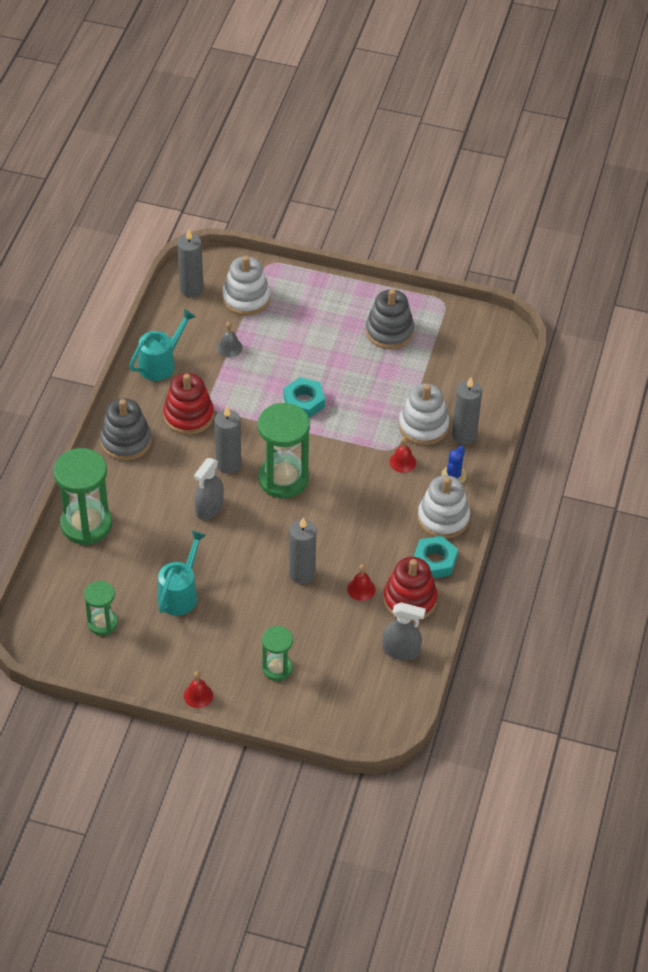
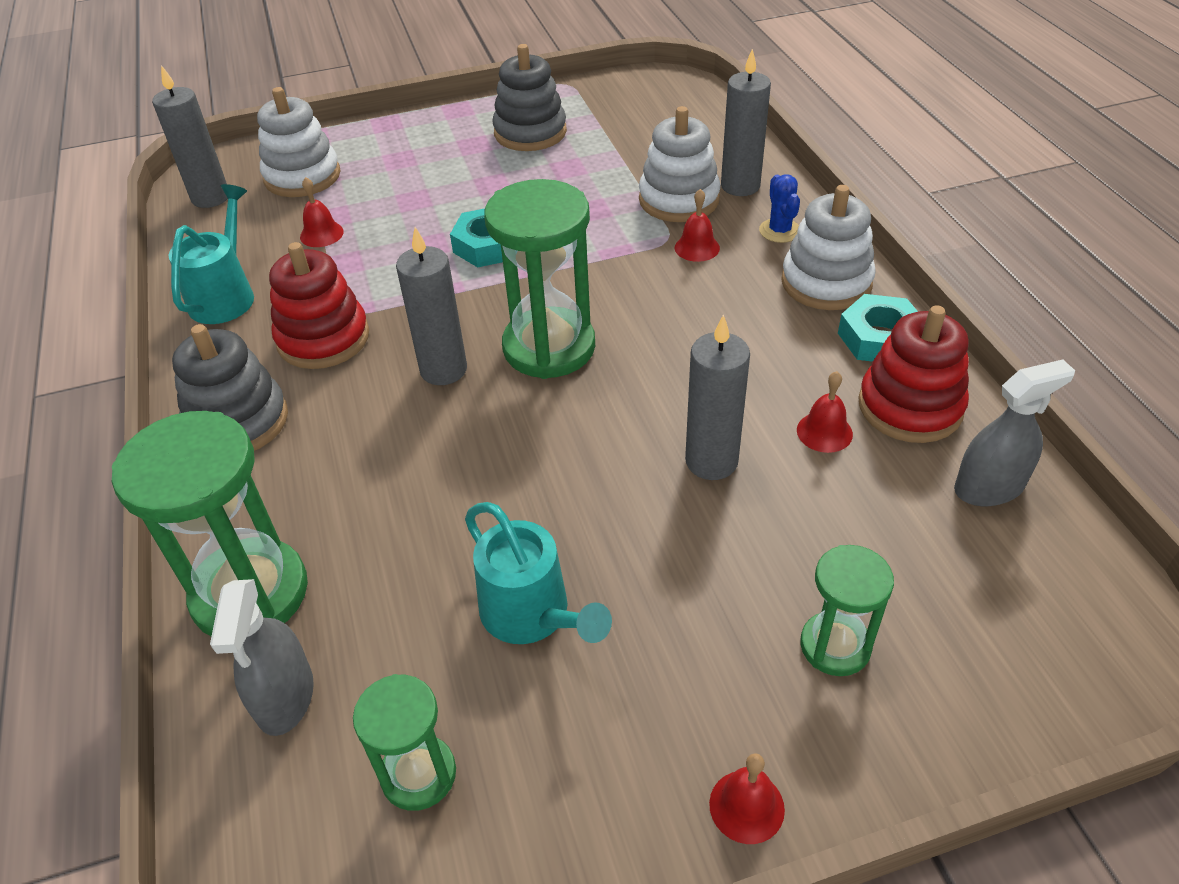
camera: 30 degrees left, 5 degrees down
(180, 593) = (533, 615): turquoise watering can -> turquoise watering can turned 150 degrees clockwise
(209, 508) = (465, 446): grey spray bottle -> grey spray bottle (285, 697)
(229, 347) = (321, 234): grey bell -> red bell

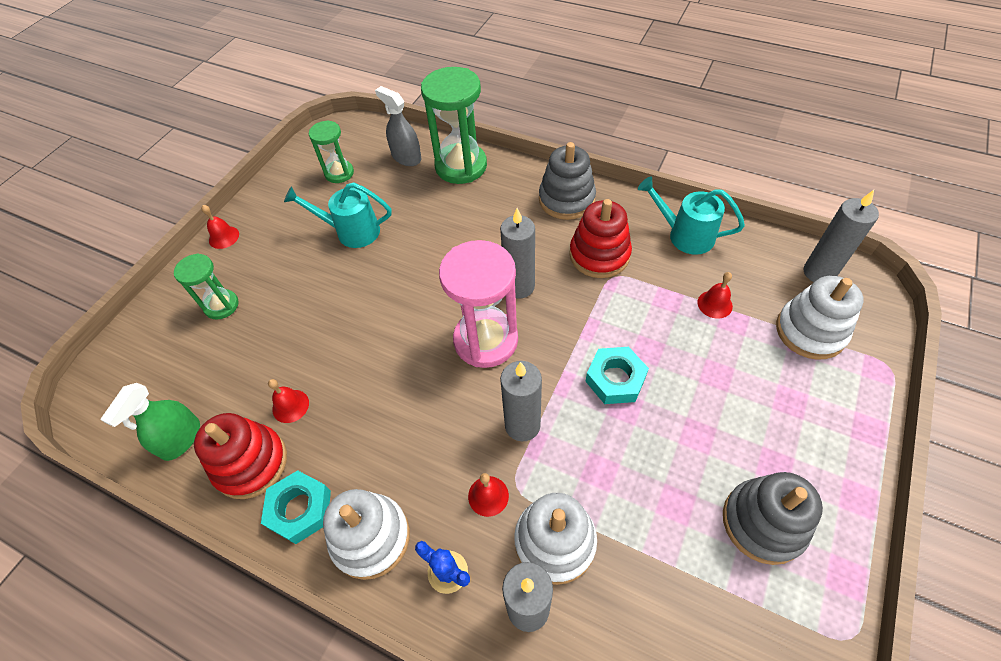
camera: 135 degrees right, 10 degrees up
(226, 295) = (684, 235): turquoise watering can -> turquoise watering can turned 150 degrees clockwise
(549, 347) = (486, 340): green hourglass -> pink hourglass
(711, 461) = (336, 344): grey candle -> grey candle (522, 425)
(989, 487) = (181, 439): grey spray bottle -> green spray bottle

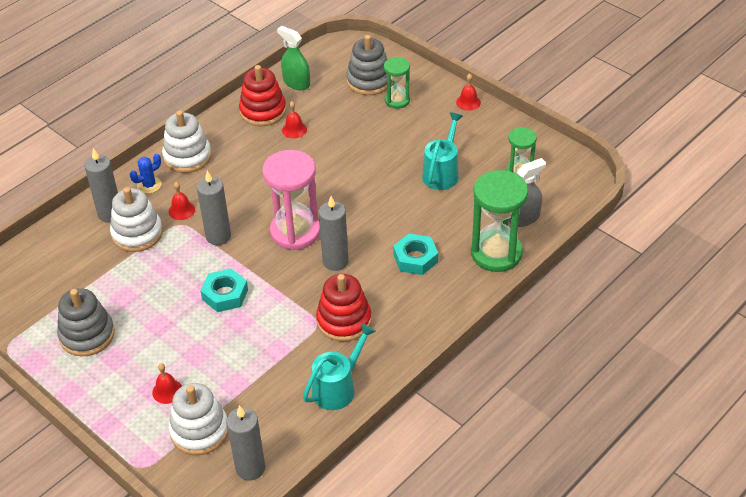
camera: 105 degrees right, 10 degrees down
(300, 509) = (221, 130): turquoise nut -> turquoise nut (415, 258)
(566, 199) = (419, 317): grey stacking toy -> grey stacking toy (369, 81)
(714, 304) = (256, 379): red bell -> red bell (167, 391)

